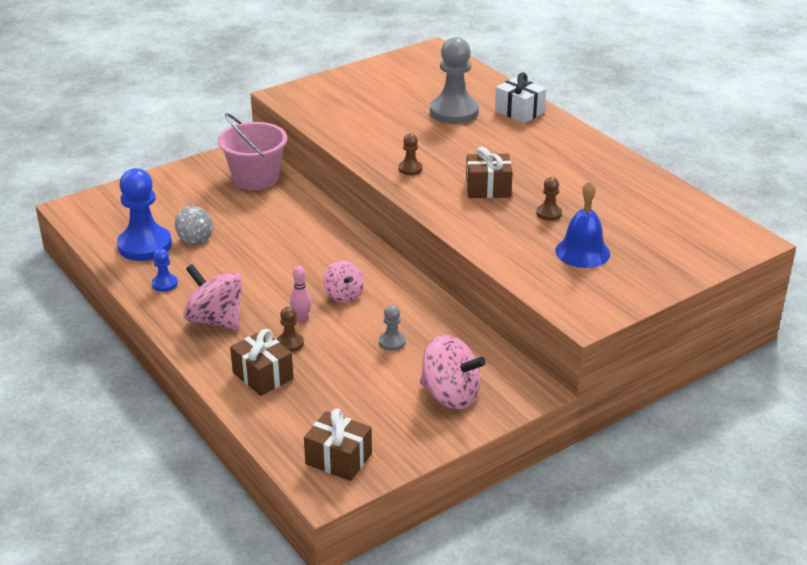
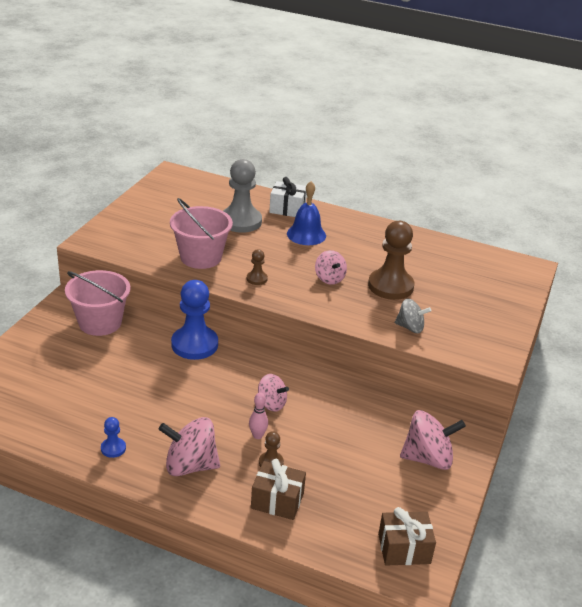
camera: 35 degrees left, 0 degrees up
(144, 245) = (59, 418): blue pawn -> blue pawn (194, 344)
(195, 238) = (99, 396): grey spinning top -> grey spinning top (410, 327)
(375, 135) = (201, 257): none -> pink bucket
(392, 342) = (345, 430): grey pawn -> none
(488, 188) = (329, 278): brown gift -> pink spinning top
(549, 213) = (390, 286): brown pawn -> brown pawn, size x2.19
(582, 252) = (442, 310): blue bell -> blue bell (306, 234)

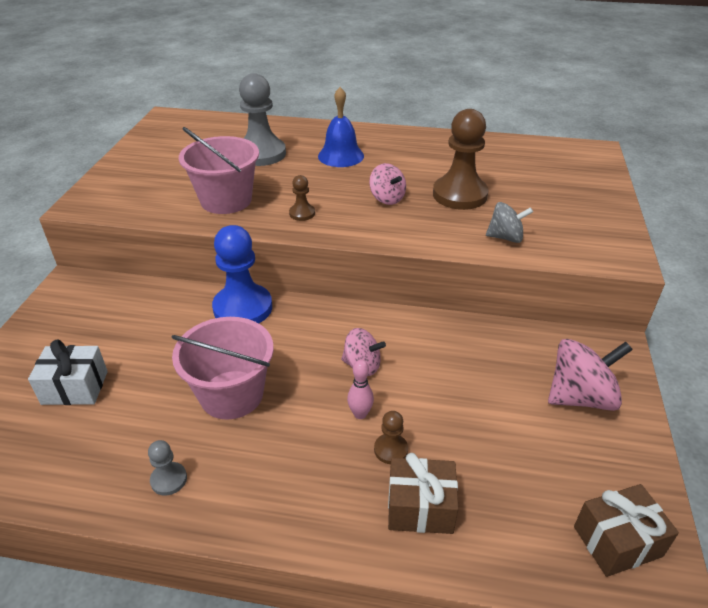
camera: 10 degrees left, 5 degrees up
(100, 322) = (116, 303): pink bucket -> pink bucket (231, 394)
(113, 448) = (169, 479): blue pawn -> grey pawn
(190, 465) = (284, 481): pink spinning top -> none
(287, 209) = (309, 133): white gift -> white gift (75, 387)

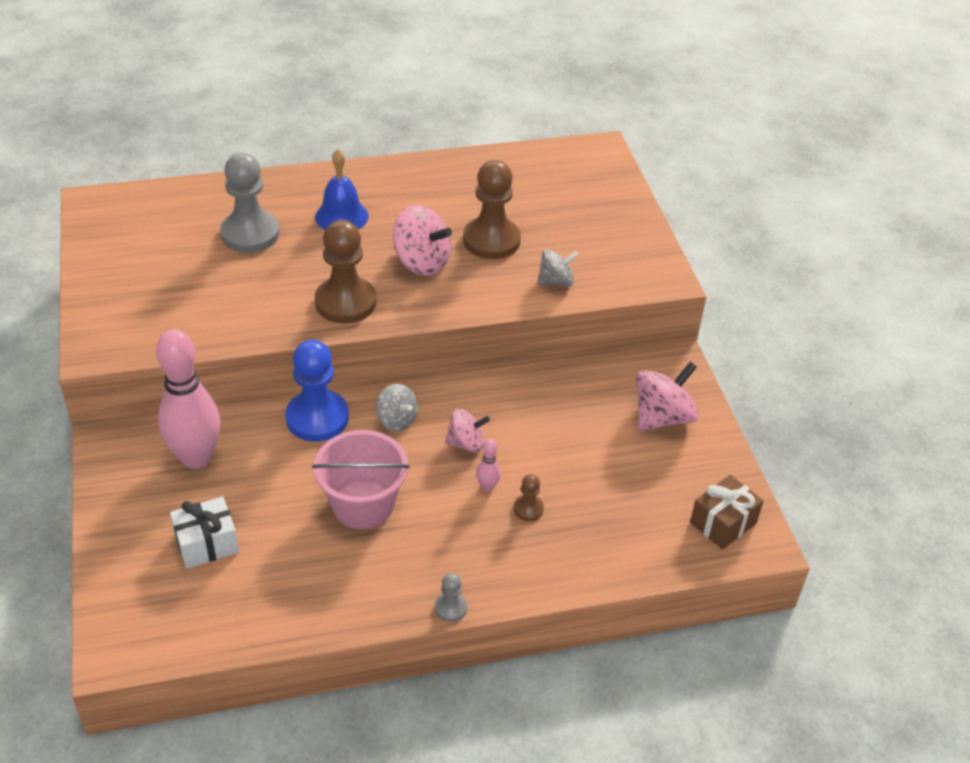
camera: 25 degrees left, 5 degrees up
(124, 313) = (196, 458): none -> pink bowling pin
(169, 479) = (356, 591): grey pawn -> grey pawn (450, 608)
(226, 200) = (254, 306): pink bucket -> none
(302, 213) = (345, 302): brown pawn -> brown pawn, size x2.19
(310, 328) = (397, 420): none -> grey spinning top
(387, 198) = (421, 262): pink spinning top -> pink spinning top, size x1.61
(420, 507) = (572, 545): brown gift -> none

